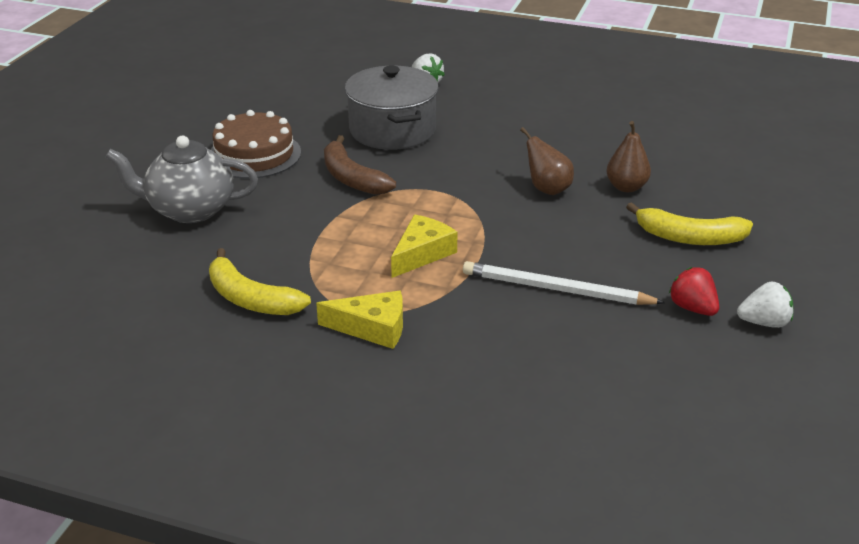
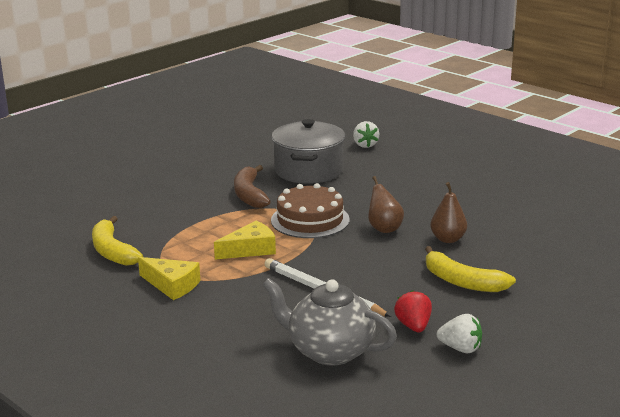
camera: 25 degrees right, 10 degrees down
(190, 210) = (125, 193): grey teapot -> grey teapot (329, 351)
(254, 154) = (198, 168): brown cake -> brown cake (310, 220)

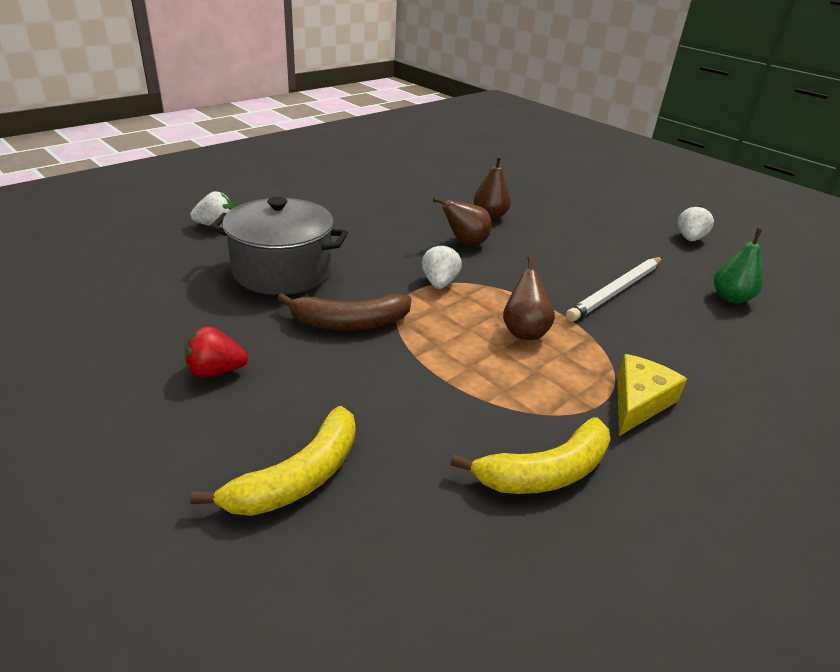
camera: 90 degrees left, 10 degrees up
(250, 249) = (524, 331): yellow cheese -> brown pear
(310, 220) = (439, 283): brown cake -> white strawberry
(329, 351) = (730, 298): grey teapot -> green pear
(413, 326) = (664, 253): red strawberry -> red strawberry (216, 371)
(462, 282) = (574, 222): yellow banana -> yellow banana (298, 477)

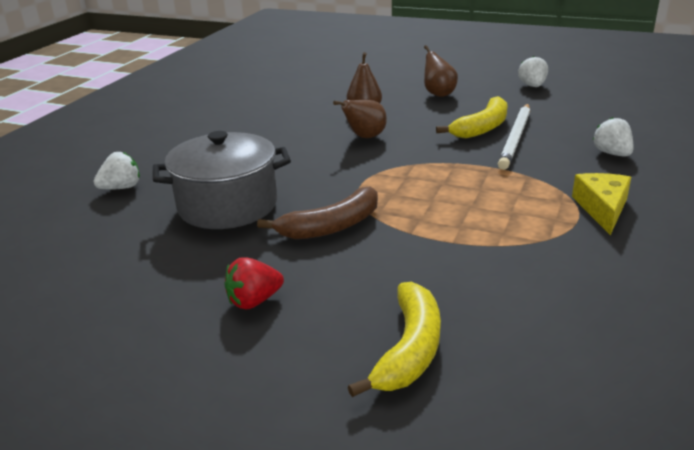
camera: 20 degrees left, 5 degrees down
(439, 283) = (375, 174): white strawberry -> white strawberry (612, 154)
(524, 331) = (476, 188): brown pear -> brown pear (438, 94)
(545, 472) = (584, 276): yellow banana -> yellow banana (482, 127)
(730, 298) = (598, 119): green pear -> none

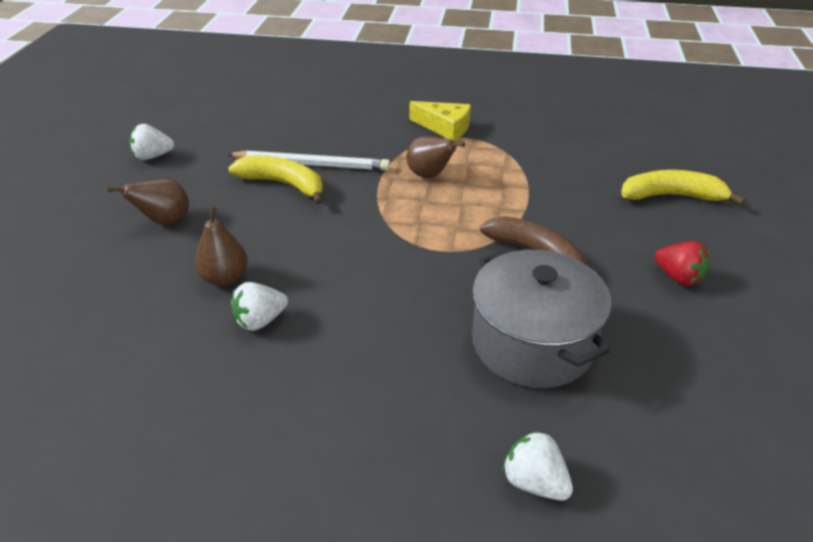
camera: 105 degrees left, 10 degrees up
(365, 137) = (317, 265): brown pear -> brown pear (430, 175)
(602, 208) = (445, 127): yellow cheese -> yellow cheese turned 150 degrees counterclockwise
(612, 154) = (342, 120): white strawberry -> white strawberry (260, 321)

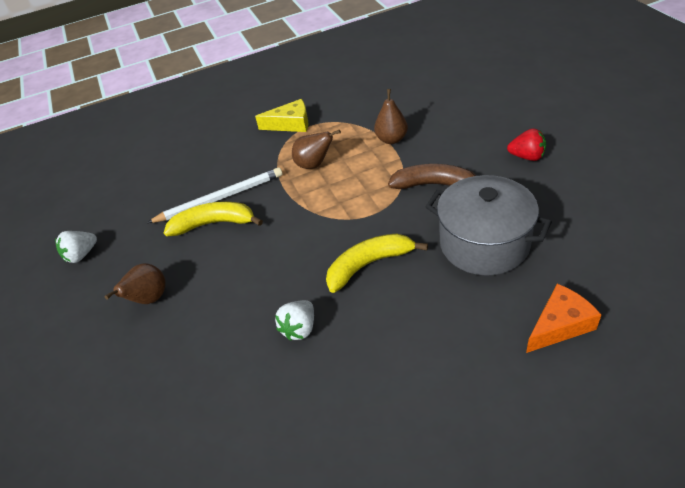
camera: 25 degrees left, 5 degrees up
(225, 278) = (242, 314): brown pear -> brown pear (391, 139)
(534, 482) = (559, 325): white strawberry -> orange cheese
(671, 196) = (478, 105): yellow banana -> yellow banana (369, 265)

